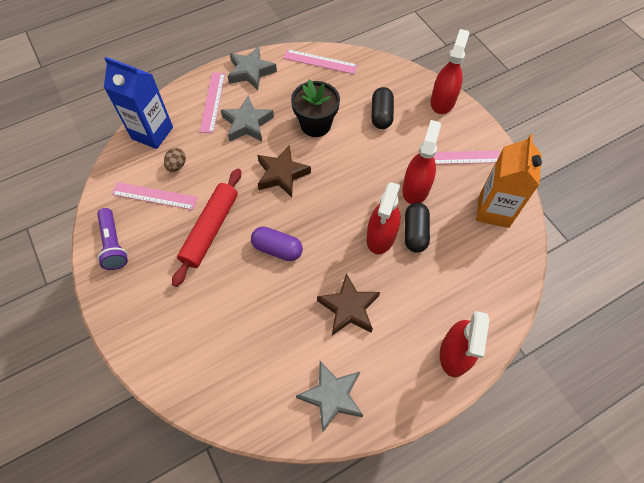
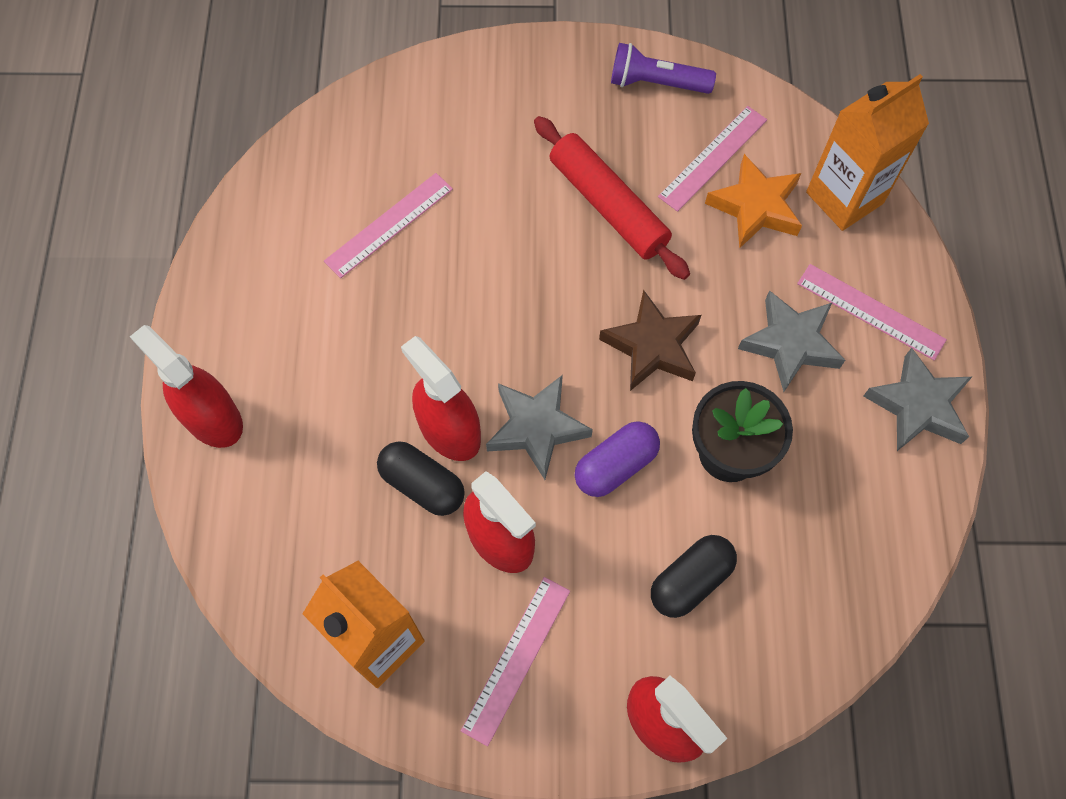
camera: 120 degrees right, 5 degrees up
(152, 133) = (844, 198): blue carton -> orange carton
(177, 165) = (755, 207): brown egg -> orange star
(277, 249) = (520, 276): purple capsule -> purple capsule (615, 466)
(320, 61) = (886, 545): pink ruler -> pink ruler (389, 225)
(332, 396) = (271, 238): grey star -> grey star (536, 428)
(348, 308) = (369, 321): brown star -> none
(381, 115) = (690, 580): black capsule -> black capsule turned 75 degrees counterclockwise

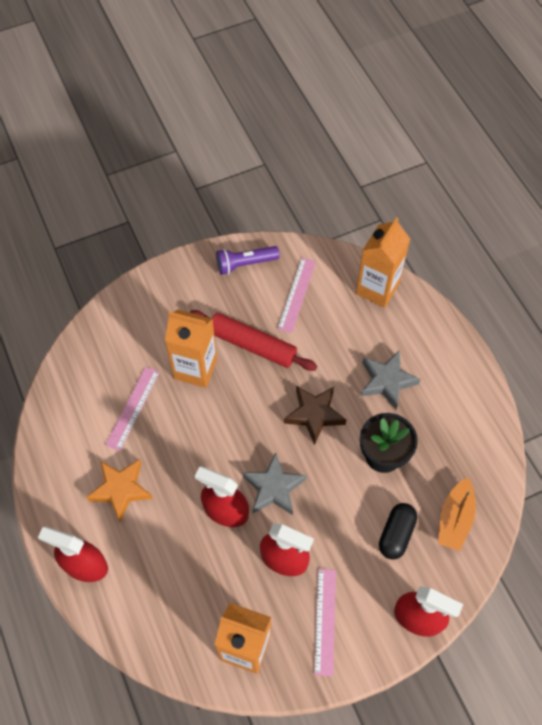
camera: 25 degrees left, 5 degrees down
(422, 485) = (226, 548): black capsule -> none
(507, 206) = (195, 369): none -> orange carton
(615, 466) = (327, 490): purple capsule -> none
(755, 207) = (333, 313): orange star -> orange star (121, 490)
(796, 599) = (454, 519): none -> orange boat
(870, 311) = (420, 346): pink ruler -> none
(918, 406) = (467, 387): grey star -> none

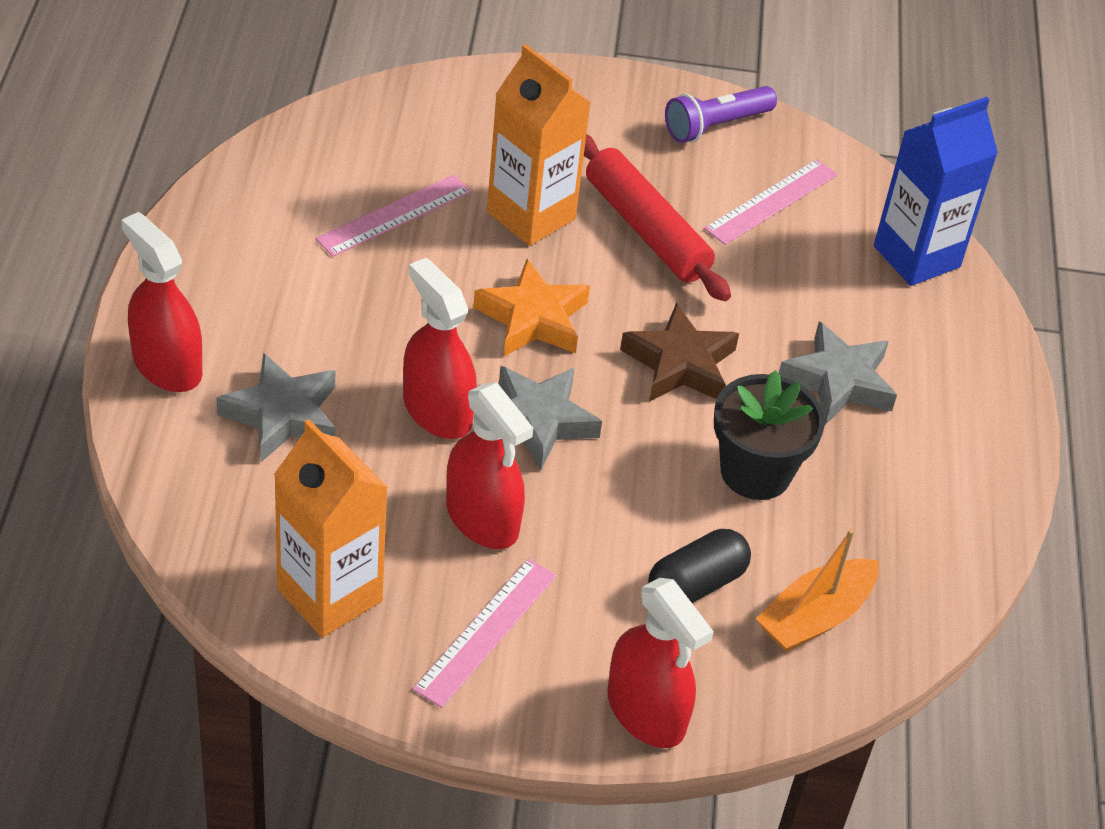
camera: 25 degrees right, 15 degrees down
(121, 490) = (295, 304): orange star -> orange star (533, 318)
(157, 559) = (282, 415): none -> grey star
(245, 264) = (715, 126): purple flashlight -> purple flashlight turned 45 degrees counterclockwise
(377, 288) = (916, 256): orange carton -> blue carton

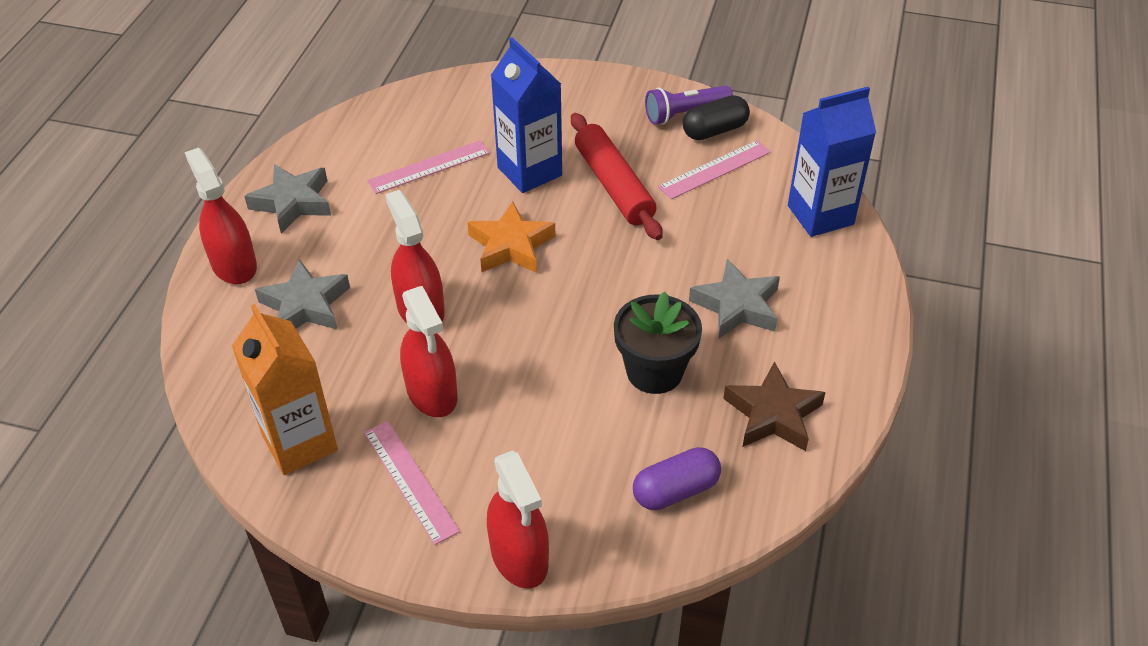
camera: 15 degrees right, 0 degrees up
(486, 631) = (410, 481): pink ruler -> pink ruler turned 75 degrees counterclockwise
(531, 215) = (529, 171): orange carton -> blue carton
(537, 421) = (494, 322): grey star -> grey star (293, 203)
(680, 364) = (615, 285): brown star -> brown star (773, 414)
(696, 584) = (585, 456): black capsule -> black capsule (714, 130)
(815, 617) = (675, 490): orange boat -> purple capsule

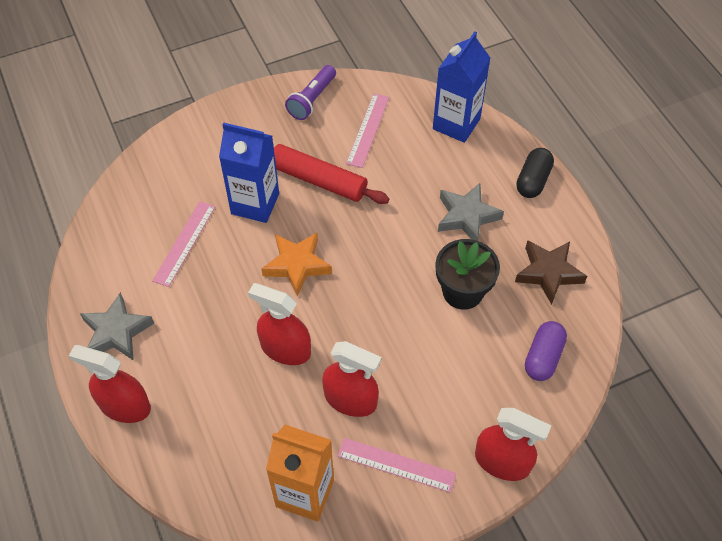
camera: 40 degrees left, 10 degrees up
(305, 305) = (207, 399): grey star -> none
(714, 130) = (341, 101): black capsule -> black capsule (533, 180)

